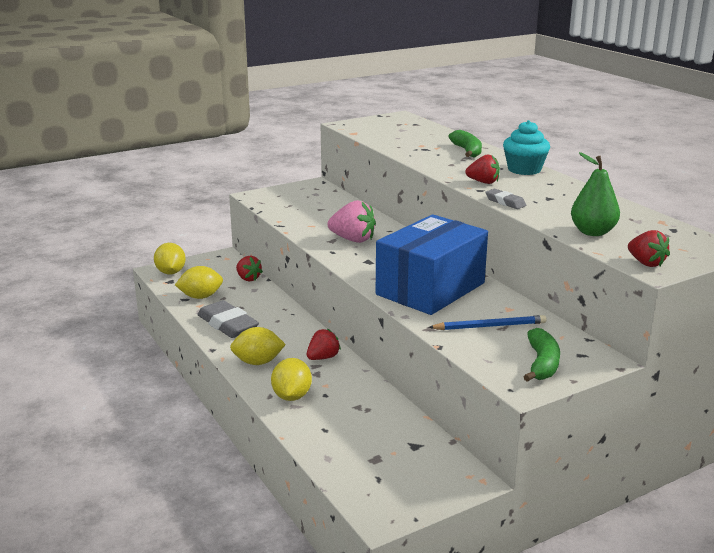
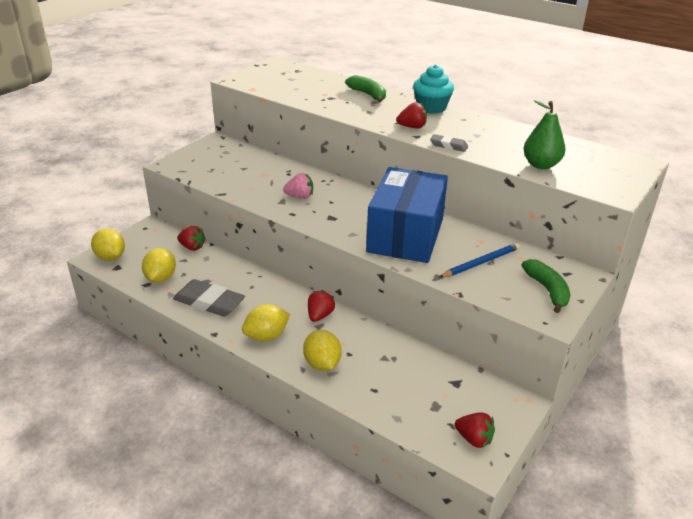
camera: 25 degrees left, 10 degrees up
(200, 297) = (161, 278): yellow lemon -> yellow lemon turned 45 degrees counterclockwise
(353, 240) = (300, 196): pink strawberry -> pink strawberry, size x0.66
(646, 263) = (605, 189): red strawberry -> red strawberry (474, 439)

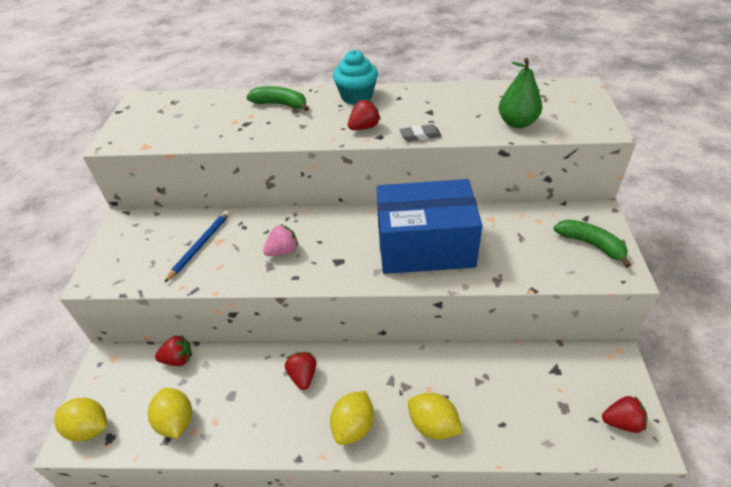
camera: 30 degrees left, 10 degrees up
(209, 302) = (258, 421): grey eraser -> none
(320, 315) = (381, 368): red strawberry -> red strawberry (303, 376)
(405, 235) = (425, 246): blue box -> blue box turned 75 degrees counterclockwise
(481, 262) = (515, 243): blue pencil -> blue pencil (200, 245)

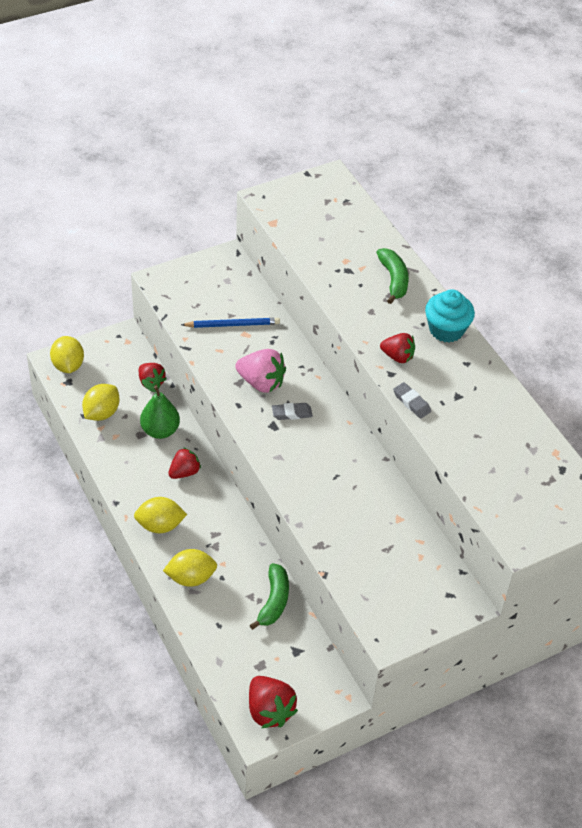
camera: 55 degrees right, 5 degrees up
(283, 251) = (261, 382): pink strawberry -> pink strawberry, size x1.51
(333, 243) = (292, 413): none -> grey eraser
(425, 246) = (329, 480): blue box -> none
(433, 425) = (191, 578): yellow lemon -> yellow lemon turned 75 degrees clockwise
(517, 123) = (483, 470): green pear -> green pear (160, 430)
(591, 244) = (411, 606): green banana -> green banana (274, 601)
(622, 422) = (269, 711): red strawberry -> red strawberry, size x1.51

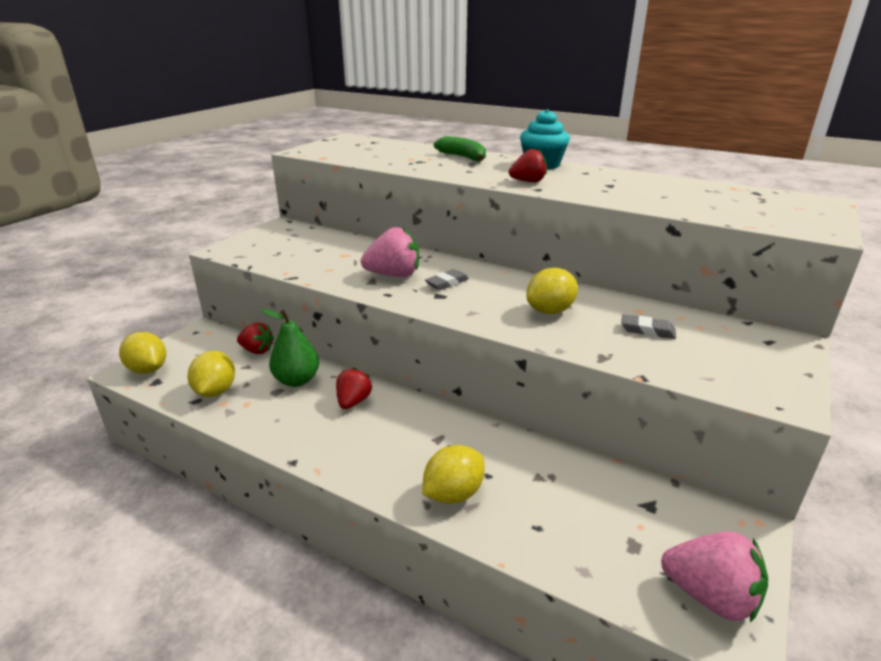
camera: 30 degrees left, 20 degrees down
(160, 525) = (367, 459): yellow lemon -> yellow lemon (550, 311)
(232, 324) = (326, 253): blue pencil -> none
(269, 711) = (710, 596): red strawberry -> pink strawberry
(274, 601) = (567, 469): green banana -> none
(411, 402) = (582, 196): grey eraser -> grey eraser (647, 330)

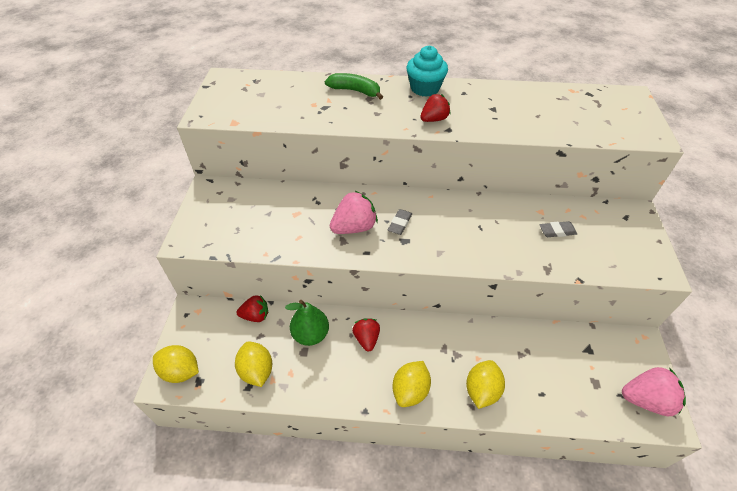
camera: 25 degrees left, 20 degrees up
(550, 311) = (488, 232): yellow lemon -> yellow lemon (410, 390)

